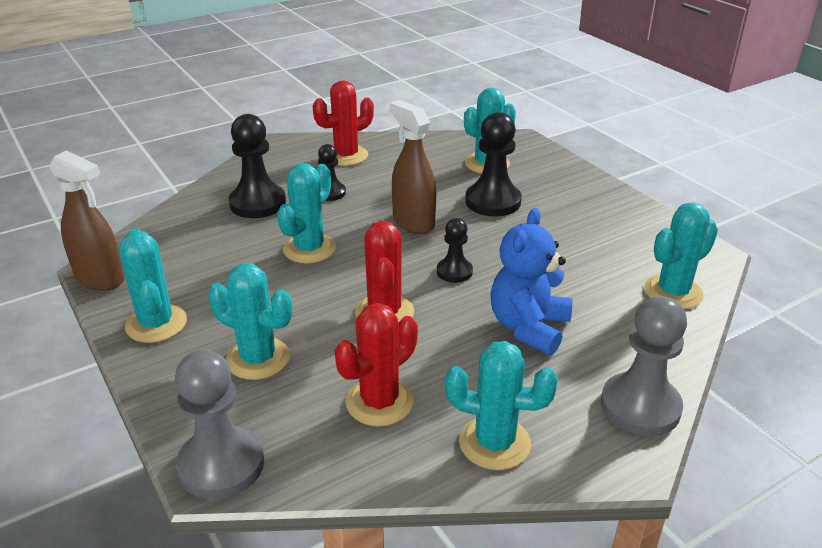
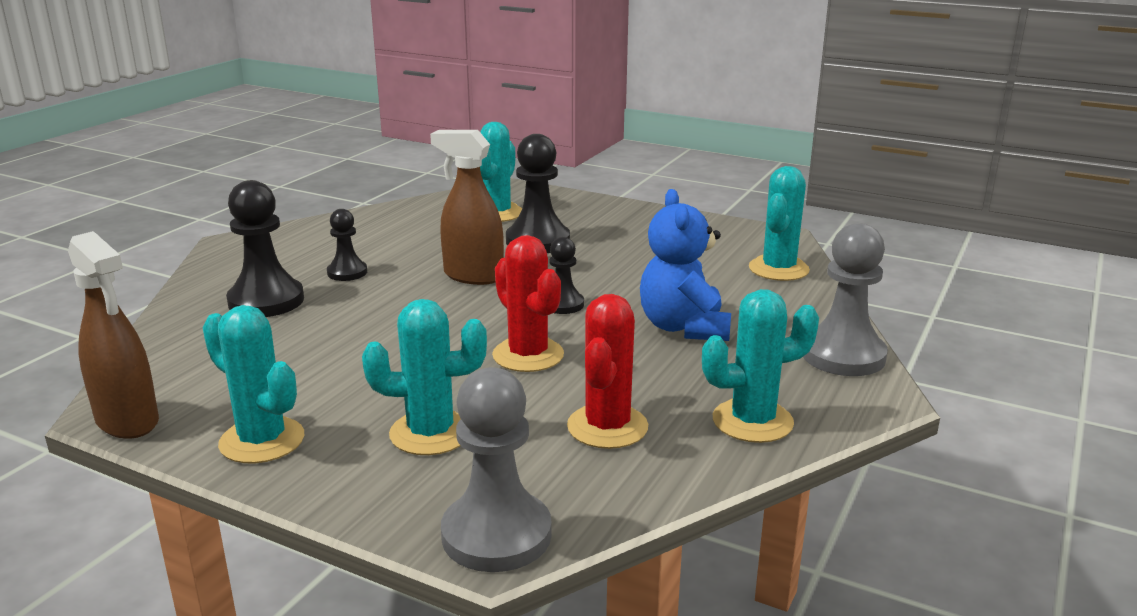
camera: 30 degrees left, 10 degrees down
(100, 279) = (128, 421): brown spray bottle -> brown spray bottle turned 45 degrees clockwise
(309, 249) = (379, 325): turquoise cactus -> none
(346, 156) = (329, 237): red cactus -> none

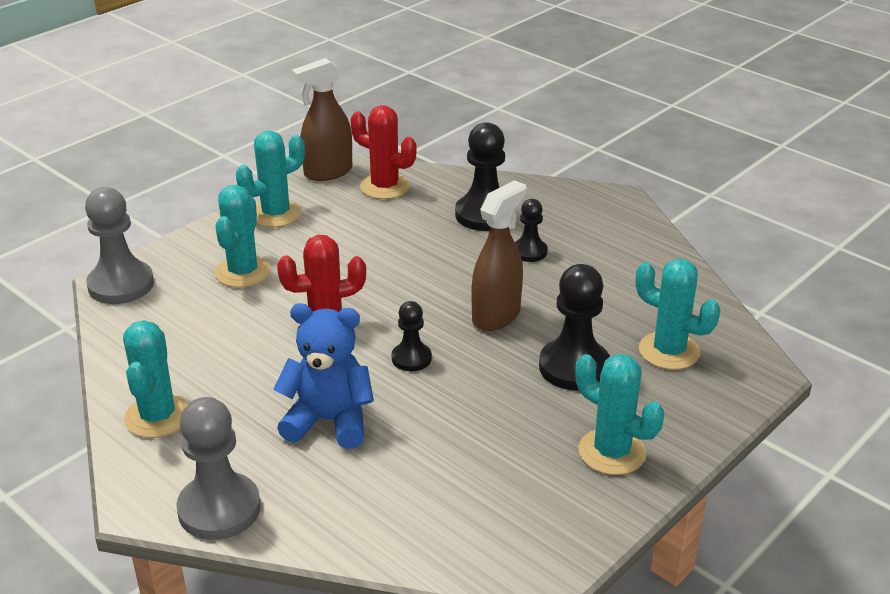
camera: 105 degrees right, 10 degrees up
(607, 427) = (199, 345): red cactus -> red cactus (385, 187)
(778, 269) = (433, 534): turquoise cactus -> turquoise cactus (612, 452)

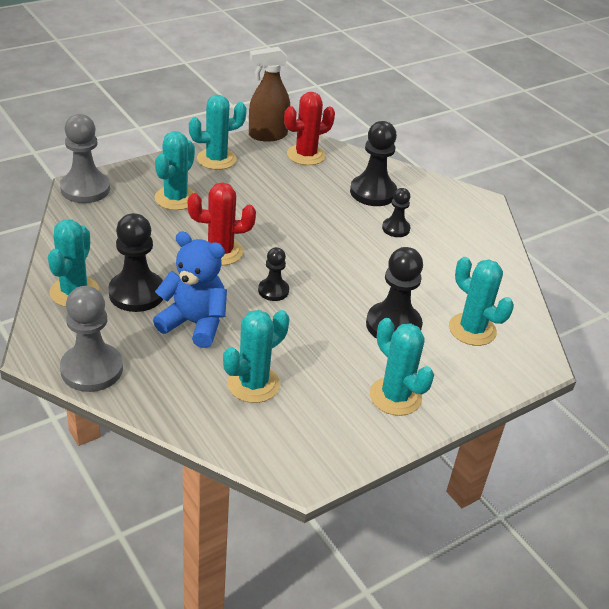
camera: 10 degrees right, 5 degrees up
(240, 400) = (137, 293): none -> black pawn
(385, 187) = (306, 155): red cactus -> red cactus turned 75 degrees counterclockwise
(433, 478) = (253, 384): none -> turquoise cactus
(496, 316) = (350, 273): brown spray bottle -> none

